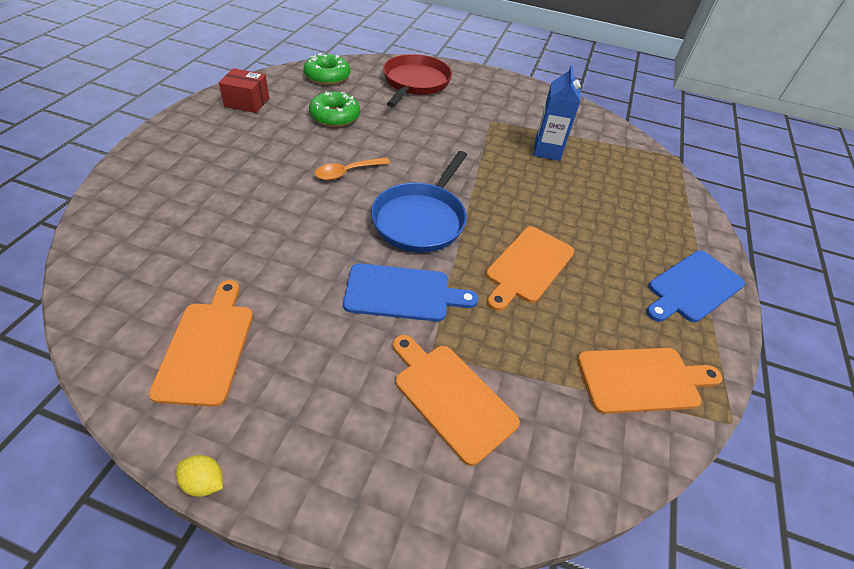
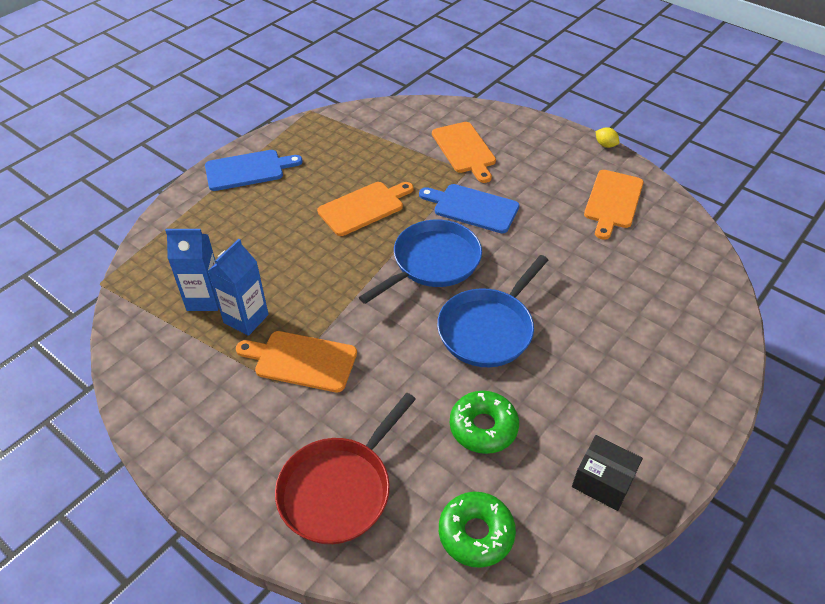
camera: 155 degrees left, 0 degrees up
(247, 102) = (603, 481): red box -> black box
(347, 172) = (488, 329): orange spoon -> blue pan
(591, 158) = (205, 299): none -> blue carton
(642, 380) = (342, 134): orange cutting board -> orange cutting board (301, 360)

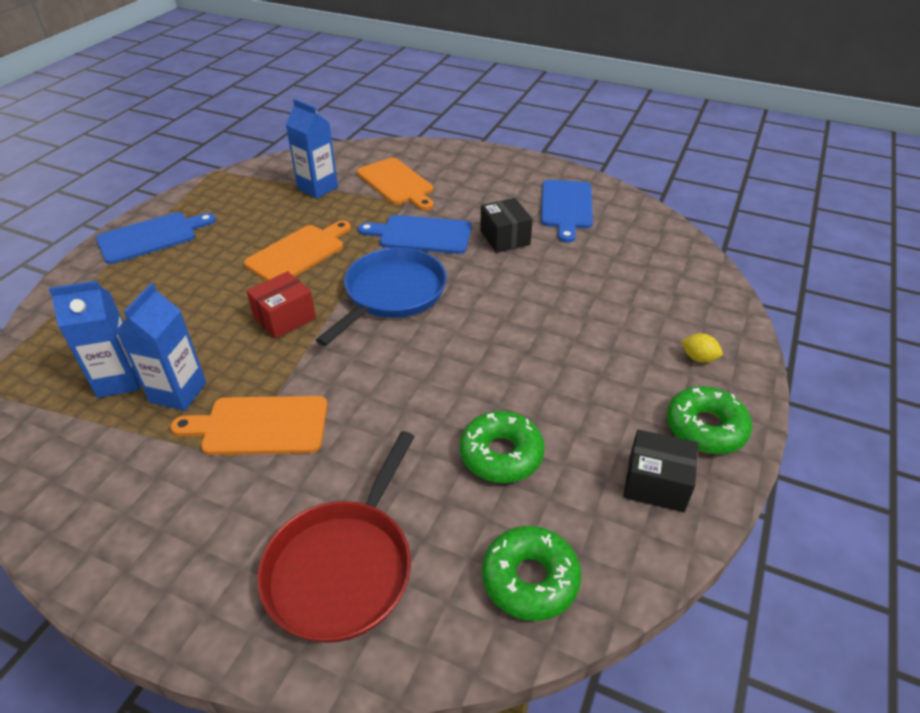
camera: 15 degrees left, 5 degrees down
(340, 268) = (284, 318): none -> red box
(394, 143) = (318, 188): none -> blue carton
(488, 329) = (475, 349): blue pan -> none
(546, 224) = (505, 238): none -> black box
(605, 145) = (541, 159): yellow lemon -> yellow lemon (698, 358)
(613, 201) = (566, 207): orange cutting board -> blue cutting board
(663, 443) = (705, 428): none -> green donut

